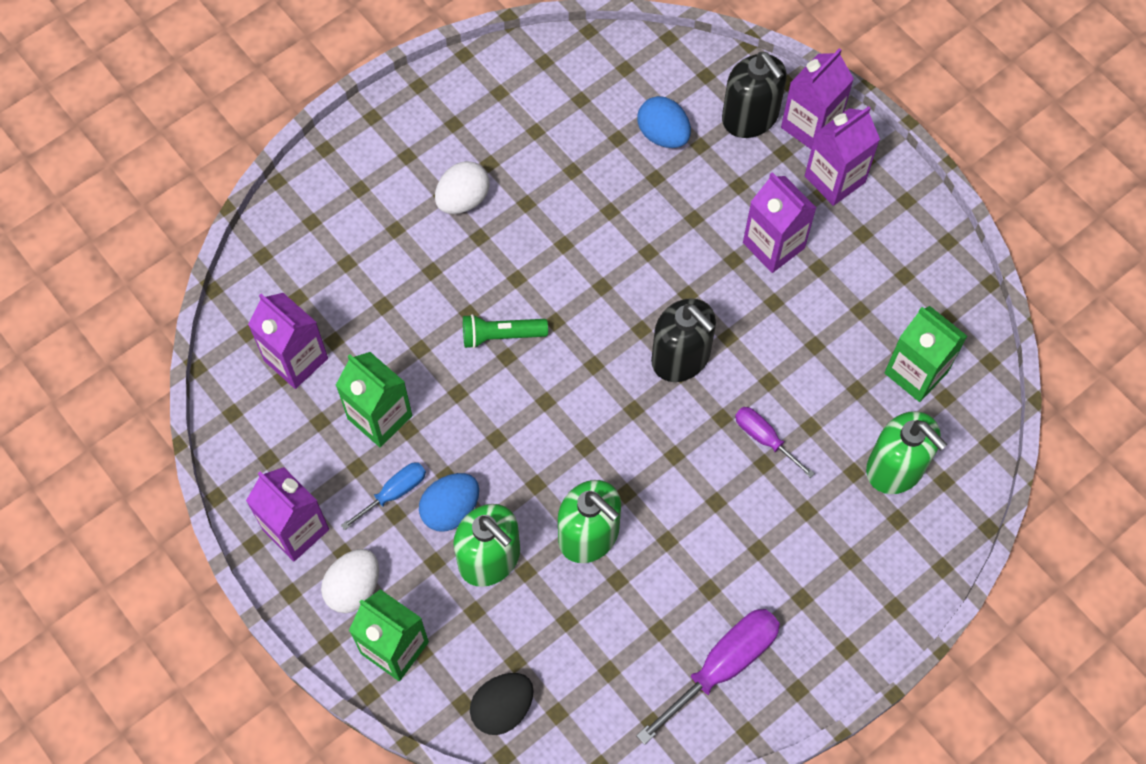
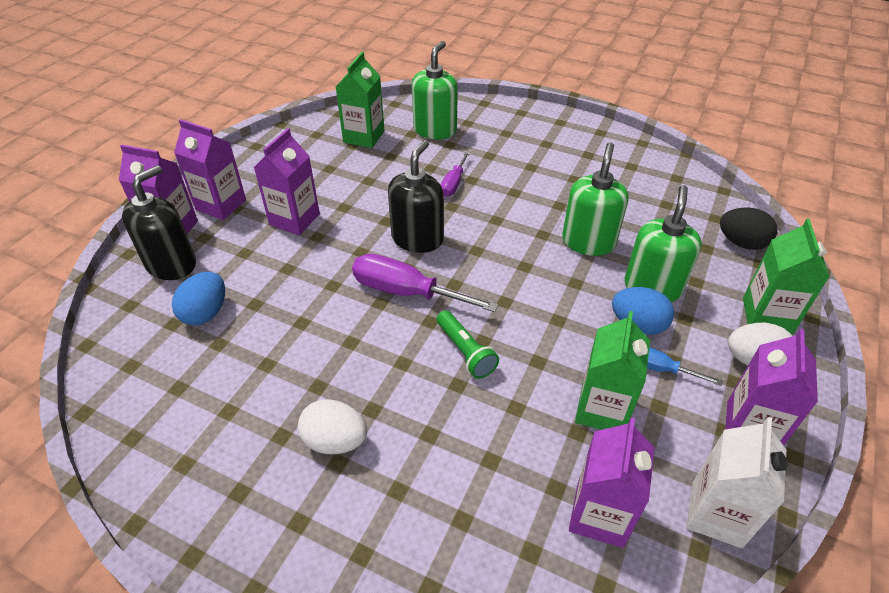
camera: 115 degrees left, 20 degrees down
(247, 444) = (716, 514): none -> white carton
(722, 666) = (615, 161): purple screwdriver -> purple screwdriver (406, 292)

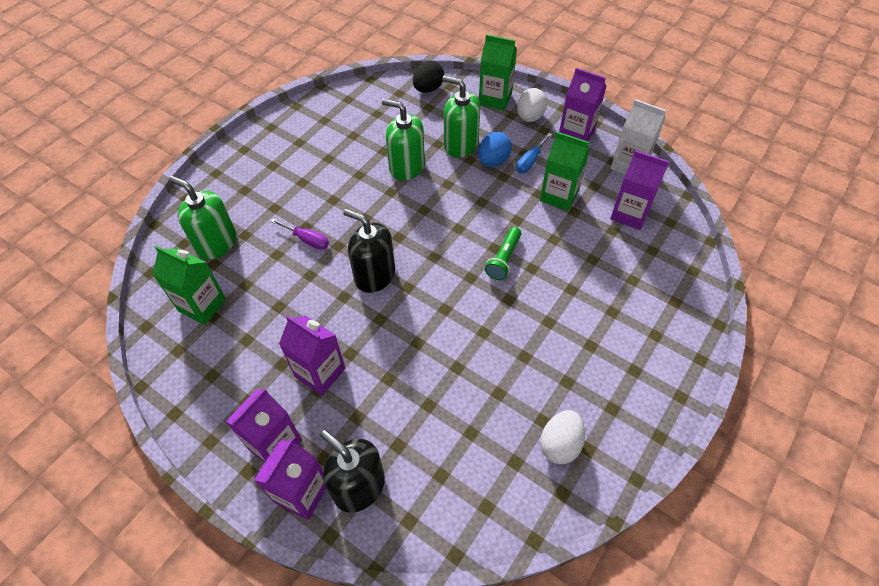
camera: 80 degrees left, 10 degrees up
(206, 313) = (432, 446): blue egg -> none
(335, 441) = (574, 346): white egg -> white egg (560, 444)
(406, 292) = (437, 289): purple screwdriver -> none
(465, 352) = (503, 259): green flashlight -> green flashlight turned 135 degrees clockwise

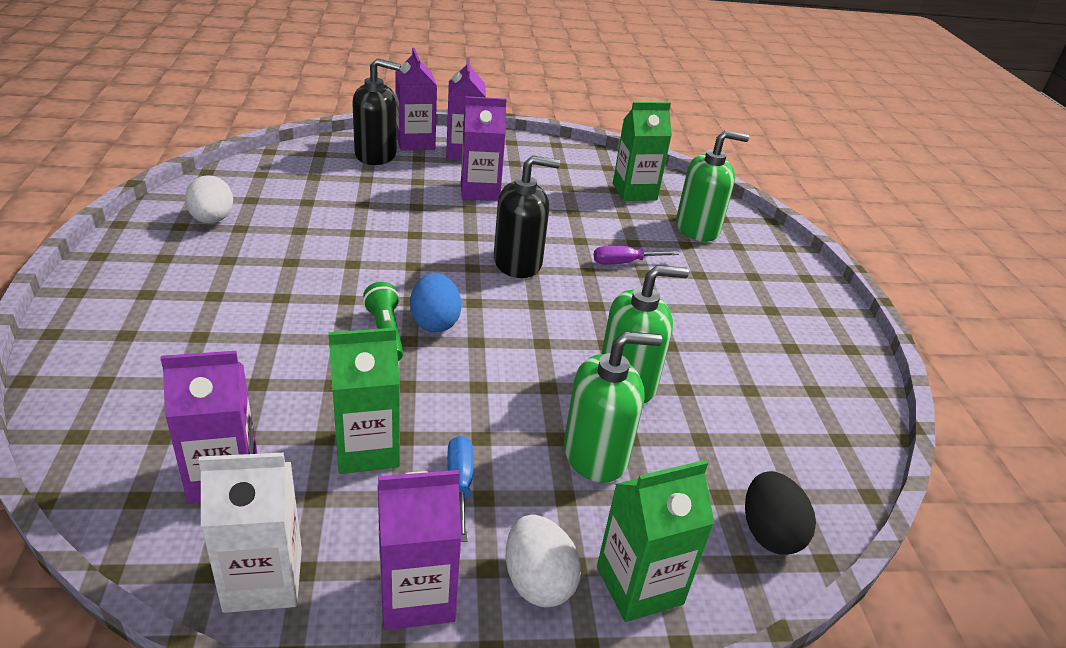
camera: 135 degrees right, 20 degrees down
(493, 161) = (519, 453): blue egg -> blue egg (435, 322)

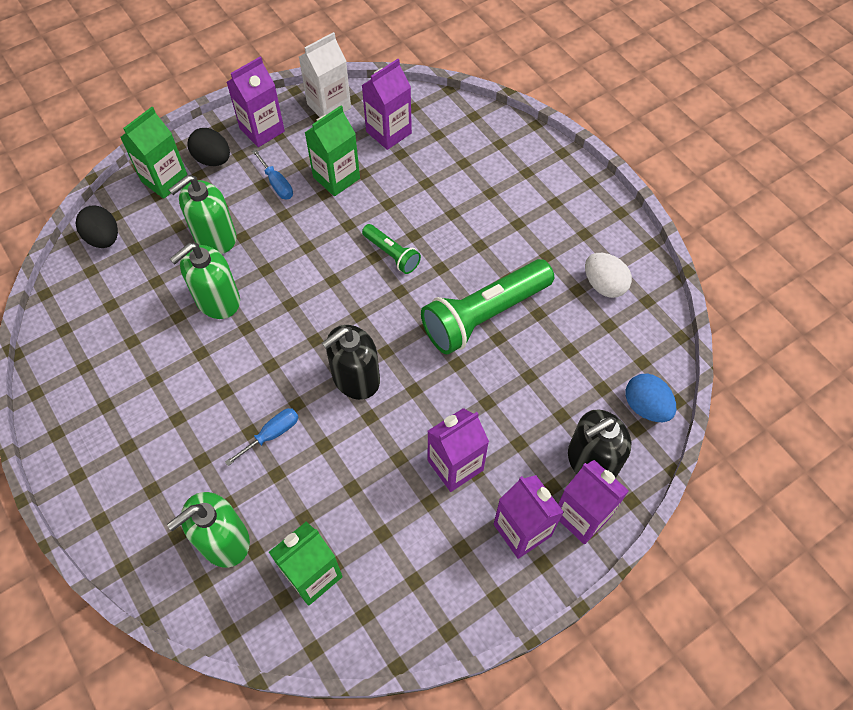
camera: 155 degrees right, 25 degrees up
(350, 249) = (484, 315): none -> green flashlight
(435, 322) = (369, 280): blue egg -> blue egg (646, 407)
(538, 581) = (213, 159): white egg -> black egg
(624, 263) = (272, 434): purple screwdriver -> blue screwdriver

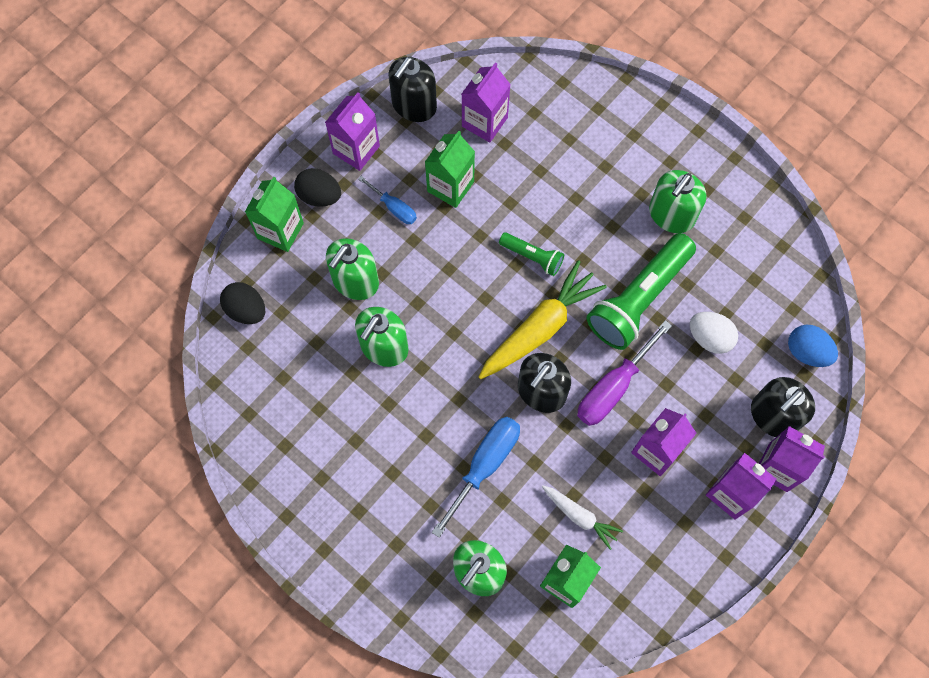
camera: 15 degrees left, 10 degrees up
(272, 434) = (484, 465): blue screwdriver -> blue screwdriver, size x1.75
(329, 106) = (414, 105): white carton -> black soap dispenser
(351, 511) = (580, 516): none -> white carrot
(376, 318) = (540, 327): none -> yellow carrot
(430, 392) = (613, 387): none -> purple screwdriver
(541, 248) = (671, 215): none -> green soap dispenser
(604, 285) = (739, 240): white egg -> white egg (709, 338)

